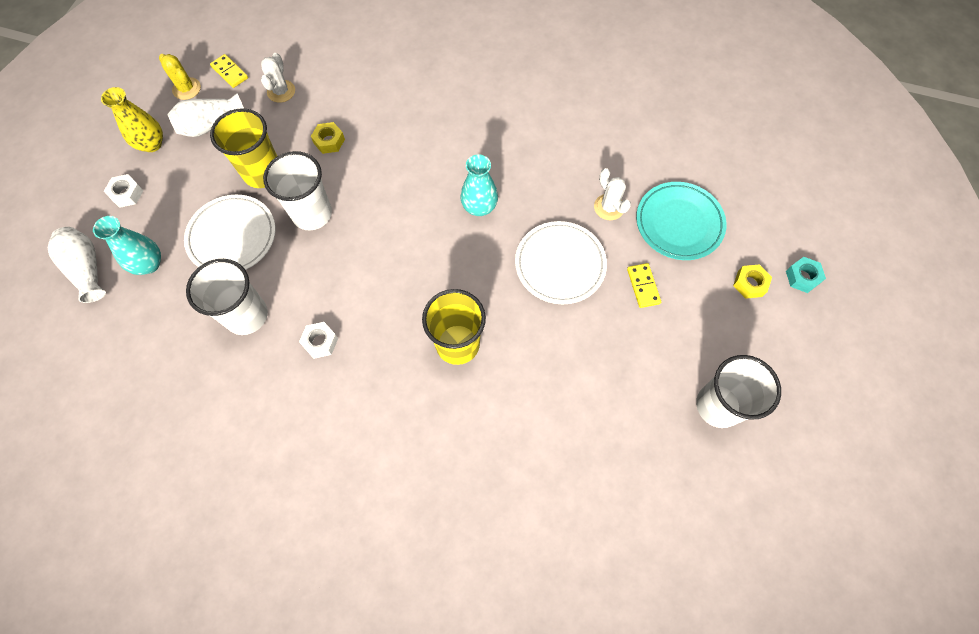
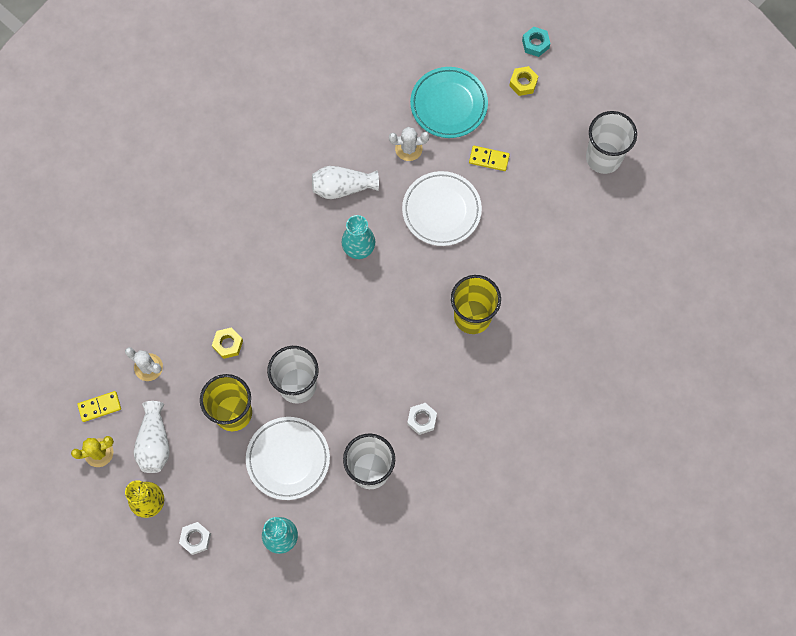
camera: 65 degrees left, 5 degrees up
(87, 269) = (260, 592): white vase -> white vase (343, 187)

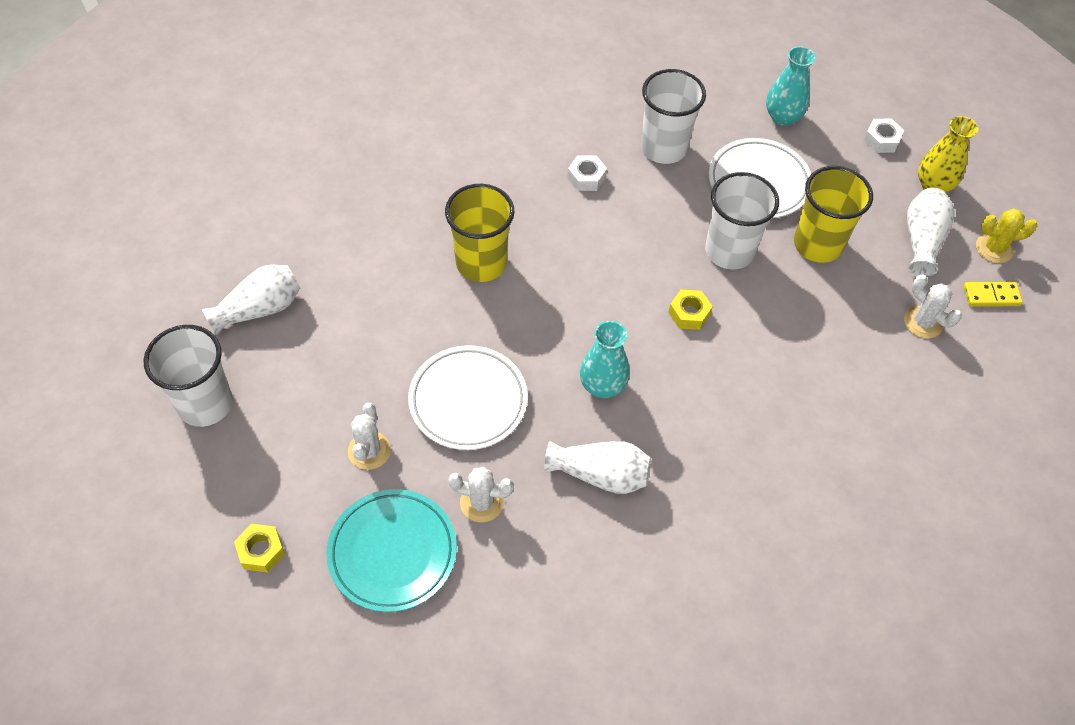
camera: 165 degrees left, 15 degrees down
(228, 344) = (811, 319): yellow nut -> yellow nut (689, 313)
(489, 159) = (369, 451): yellow domino -> white cactus
(535, 44) = (207, 611): turquoise nut -> none
(605, 232) = (259, 309): none -> white vase

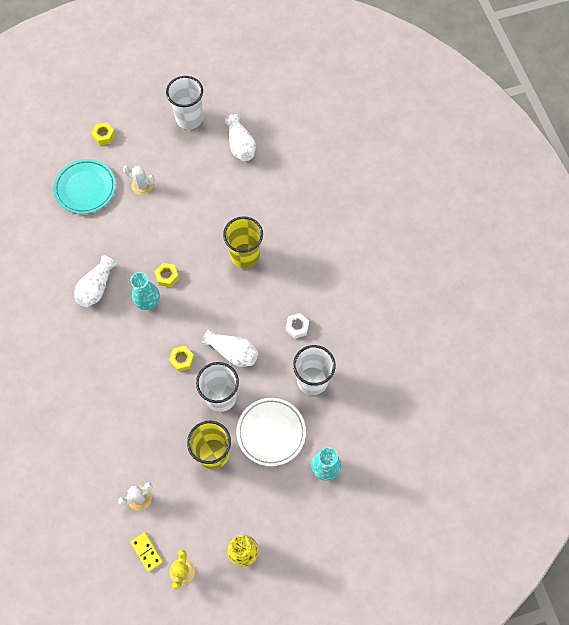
camera: 105 degrees right, 10 degrees up
(468, 401) = (157, 234): white plate -> none
(481, 502) = (98, 230): white cactus -> none
(548, 367) = (167, 276): none -> yellow nut
(881, 140) = (291, 531): white nut -> none
(922, 240) = (200, 524): white vase -> white vase (233, 352)
(991, 296) = (147, 552): yellow domino -> yellow domino turned 45 degrees counterclockwise

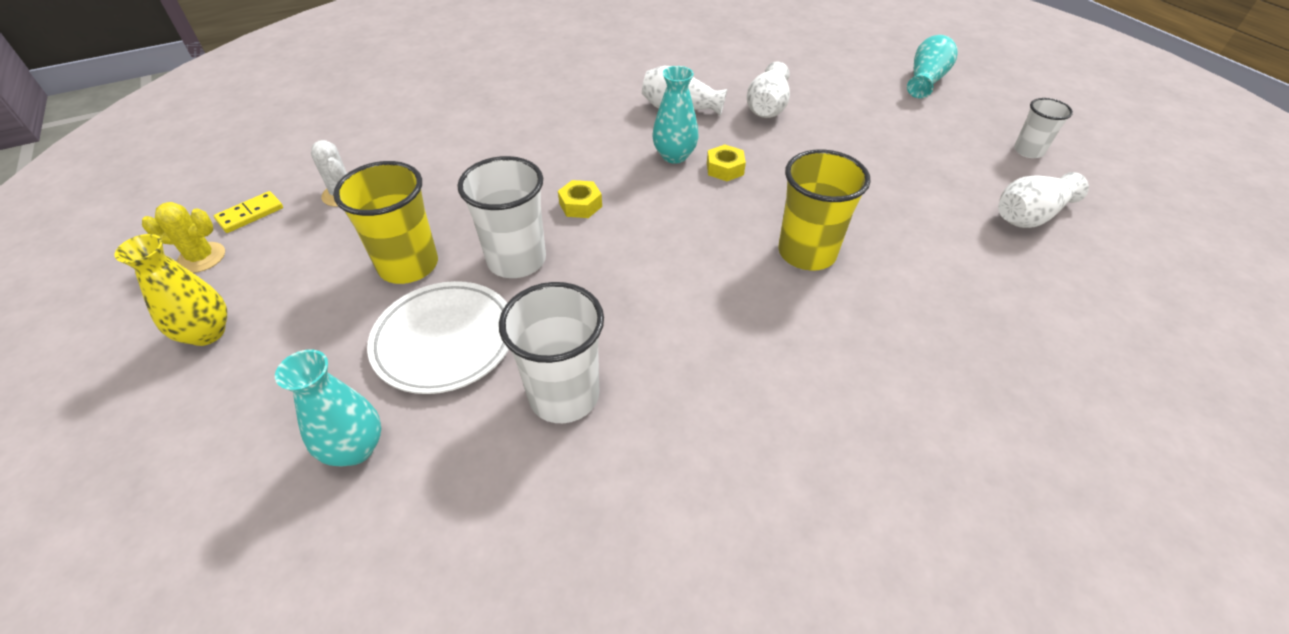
camera: 80 degrees right, 20 degrees down
(85, 188) = (831, 78): turquoise plate -> none
(104, 136) = (925, 80): yellow nut -> turquoise vase
(142, 185) = (870, 123): white cactus -> none
(189, 118) = (1028, 151): white cup -> white cup, size x0.59
(233, 352) = (606, 263): white vase -> white vase (767, 106)
(297, 327) = (682, 352): white nut -> none

